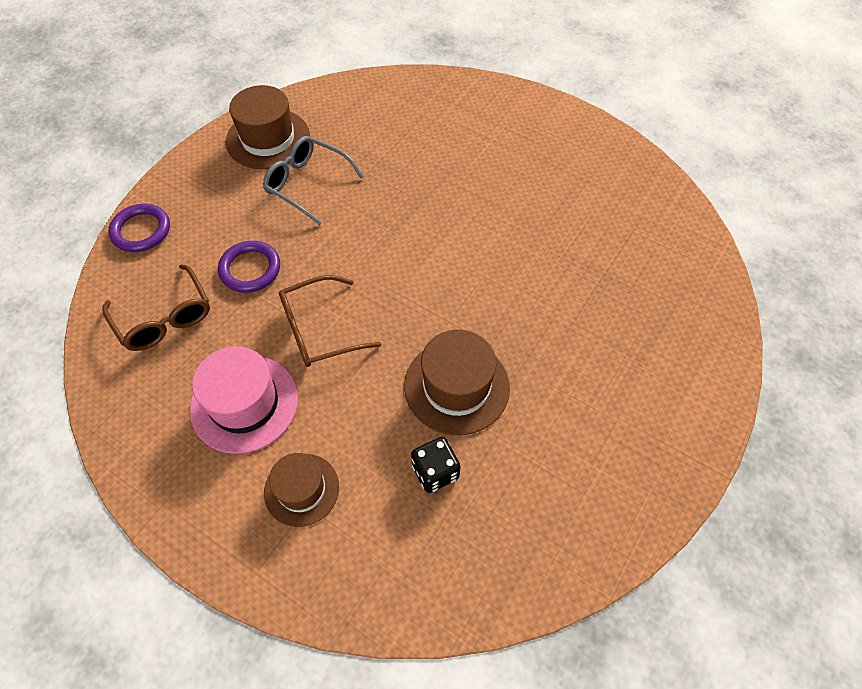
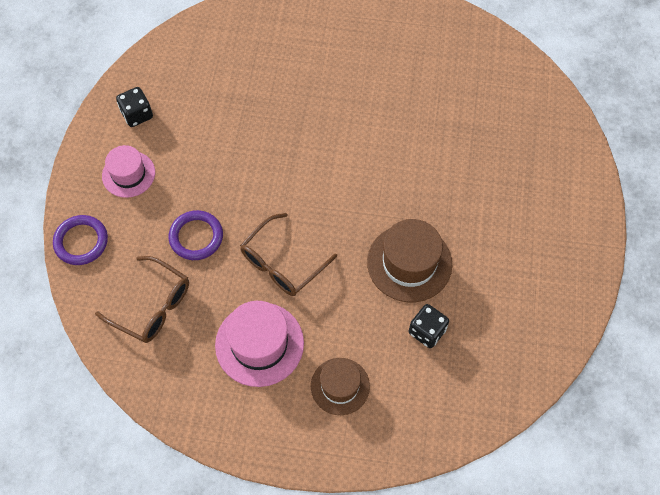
camera: 25 degrees left, 5 degrees up
(225, 187) = (128, 174): none -> pink hat
(268, 139) = (137, 114): brown hat -> black dice
(307, 183) = (197, 143): grey glasses -> none

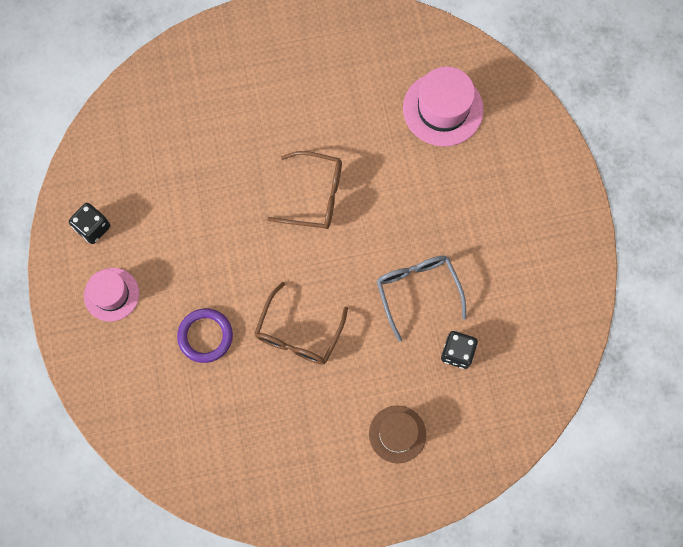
camera: 20 degrees left, 10 degrees up
(81, 241) = (95, 381): purple ring -> none
(152, 306) = (192, 420): brown glasses -> brown glasses (315, 196)
(259, 344) = (308, 421): pink hat -> pink hat (443, 109)
(409, 263) = (417, 291): brown hat -> grey glasses

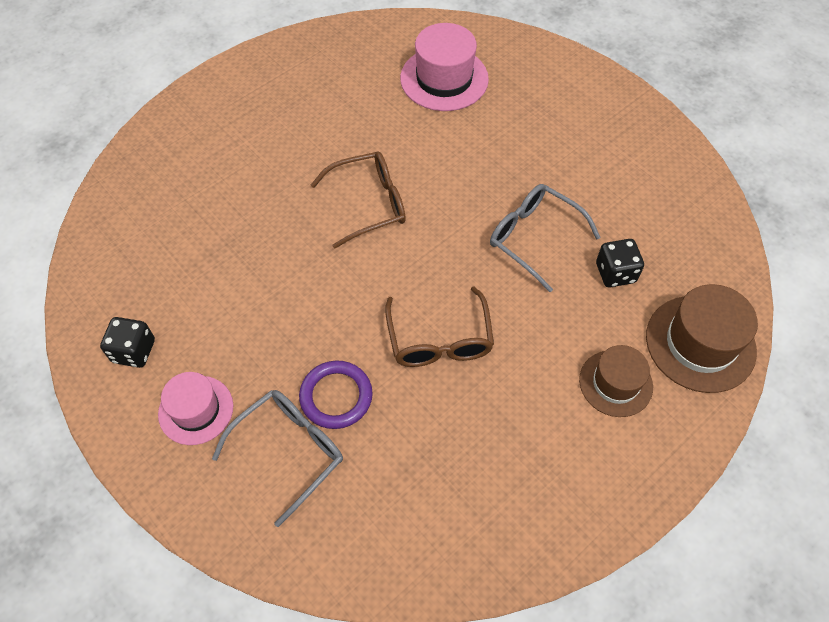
camera: 30 degrees left, 15 degrees down
(155, 357) = (289, 451): none -> grey glasses
(478, 440) = (700, 343): none -> brown hat

